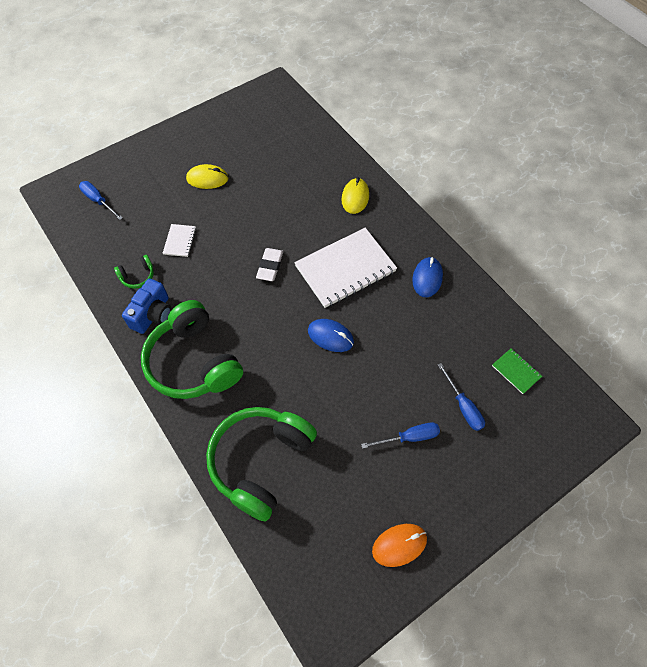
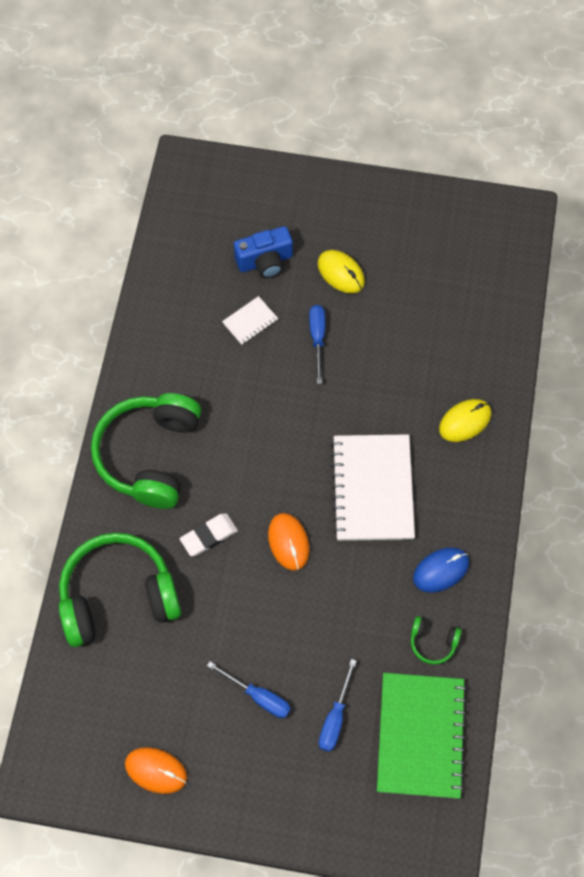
camera: 45 degrees right, 5 degrees up
(98, 201) = (217, 211): blue screwdriver -> blue screwdriver (317, 338)
(138, 276) = (180, 326): green headphones -> green headphones (433, 642)
(153, 314) = (158, 377): blue camera -> blue camera (265, 261)
(270, 266) = (305, 422): white eraser -> white eraser (209, 536)
(330, 336) = (288, 542): blue mouse -> orange mouse
(345, 269) = (373, 489): white notebook -> white notebook turned 75 degrees clockwise
(516, 371) = (420, 736): green notebook -> green notebook, size x2.25

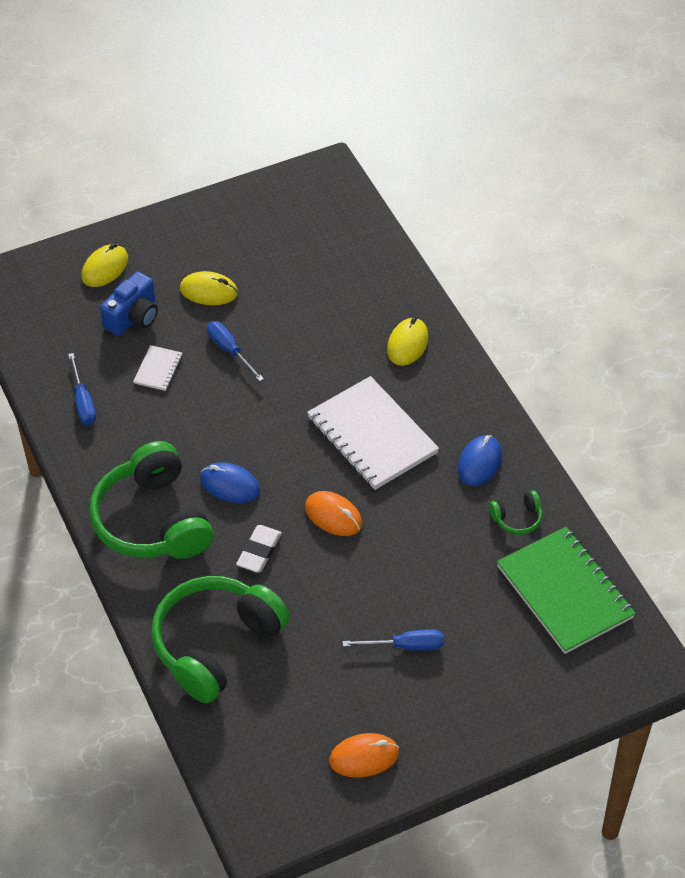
camera: 35 degrees left, 15 degrees down
(229, 462) = (230, 485): none -> blue mouse
(275, 202) = (105, 268): none -> yellow mouse
(335, 718) = (484, 622): blue screwdriver -> blue screwdriver (83, 402)

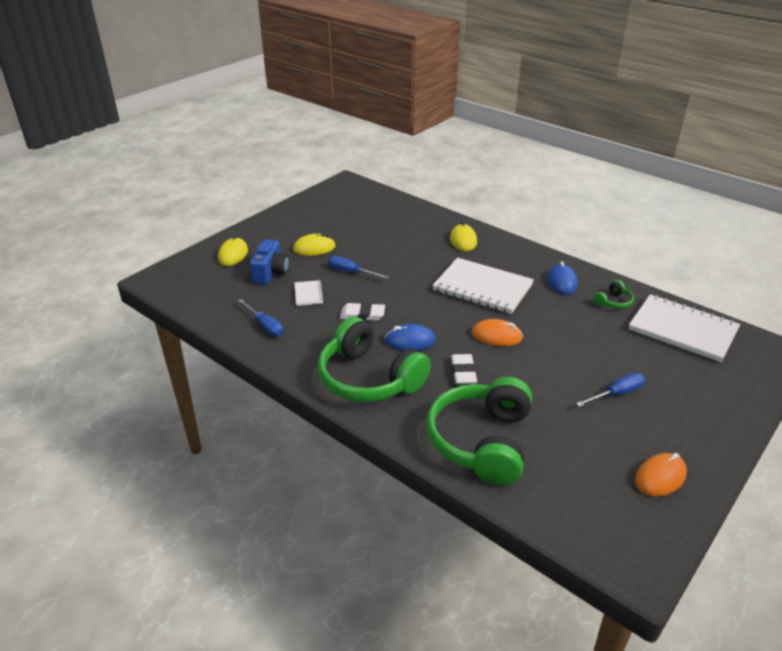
camera: 25 degrees left, 15 degrees down
(201, 425) = (362, 315): none -> white eraser
(564, 592) = (682, 330): green notebook -> white notebook

